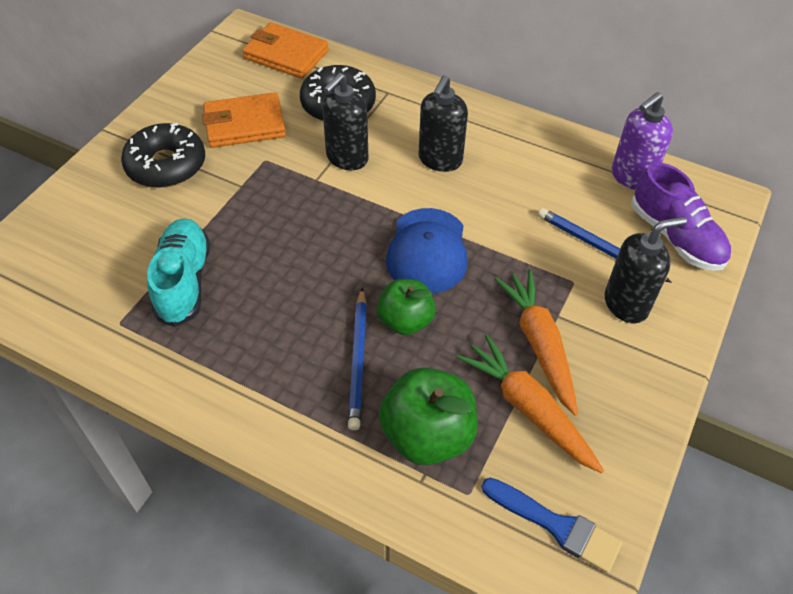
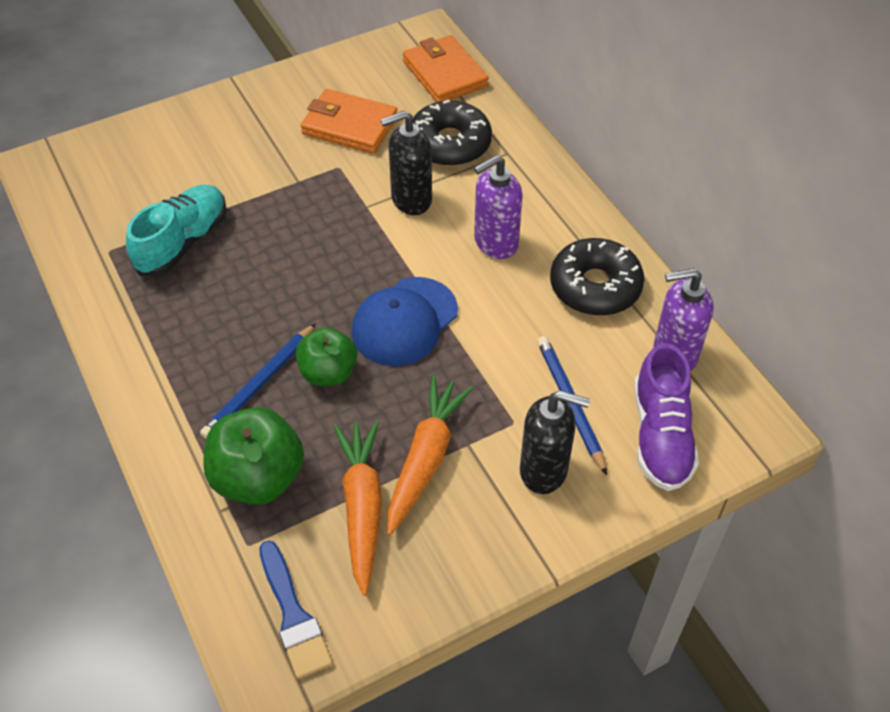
camera: 35 degrees right, 0 degrees up
(166, 165) = (253, 133): black donut -> black donut (595, 286)
(440, 160) = (495, 243): black soap dispenser -> purple soap dispenser

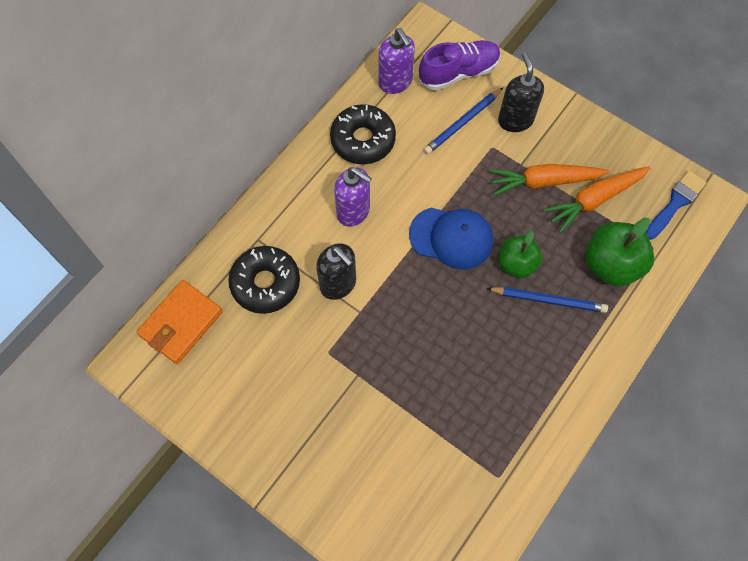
camera: 115 degrees left, 15 degrees up
(183, 242) = (461, 425): turquoise shoe -> none
(349, 125) = (277, 368): orange wallet -> none

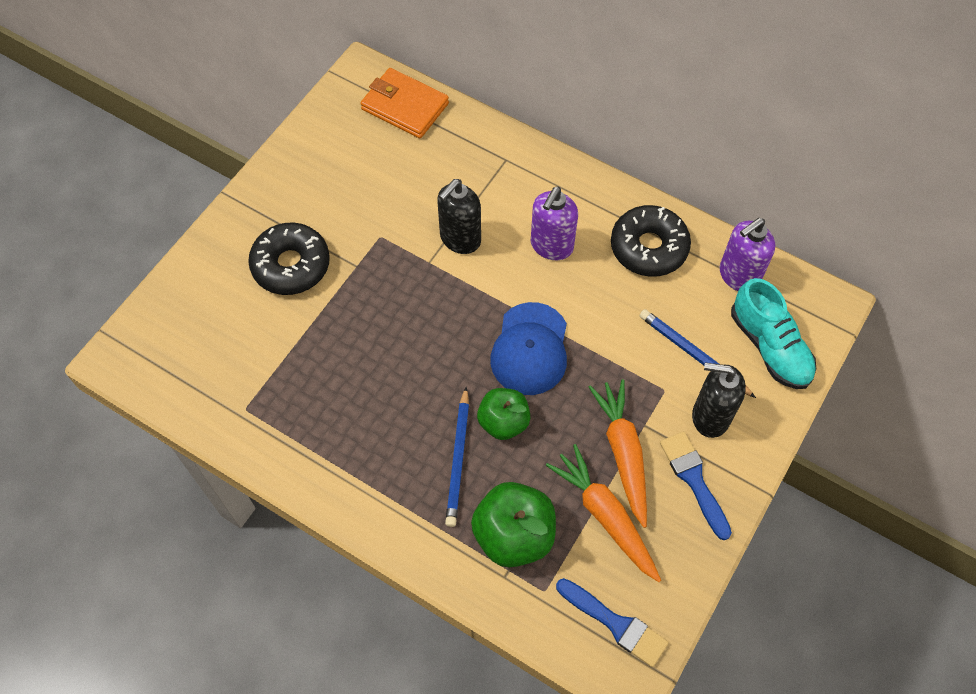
camera: 85 degrees right, 5 degrees down
(265, 283) = (455, 172): black donut -> black donut (291, 265)
(459, 73) = (769, 347): purple shoe -> turquoise shoe
(515, 120) = (710, 416): black soap dispenser -> black soap dispenser turned 150 degrees counterclockwise
(565, 138) = (694, 480): none -> blue brush

